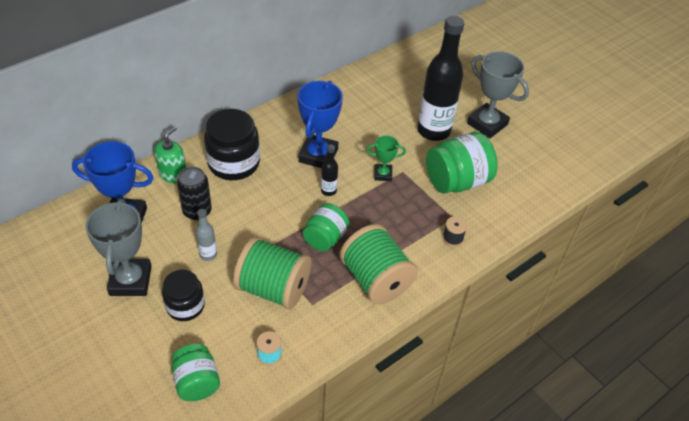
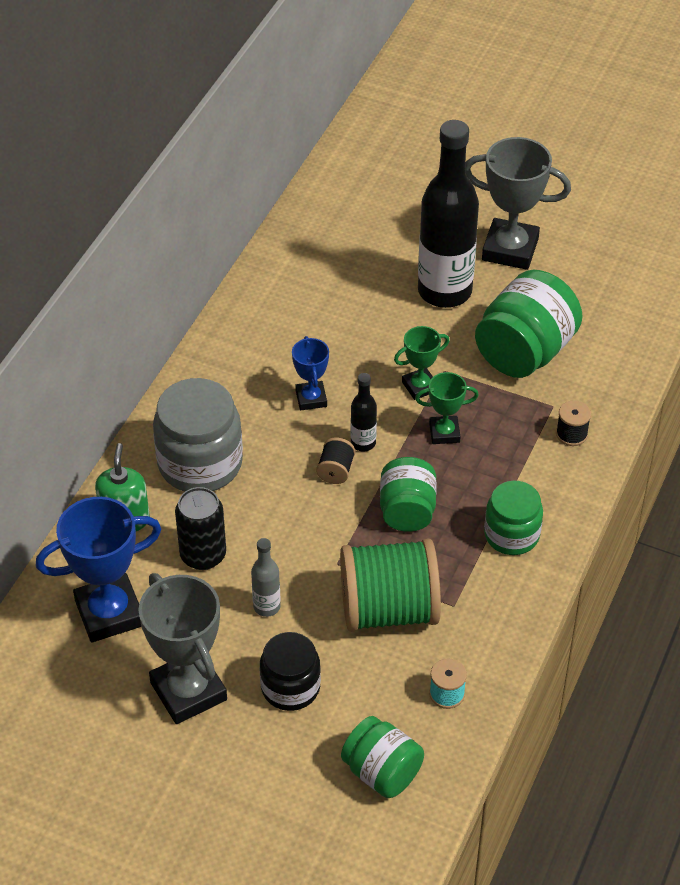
camera: 25 degrees left, 0 degrees up
(234, 163) = (200, 463): black jar -> grey jar
(302, 199) = (335, 471): none -> black spool
(318, 155) = (311, 398): blue trophy -> blue trophy, size x0.54
(375, 279) = (511, 535): green spool -> green jar
(378, 205) = (444, 433): none -> green trophy

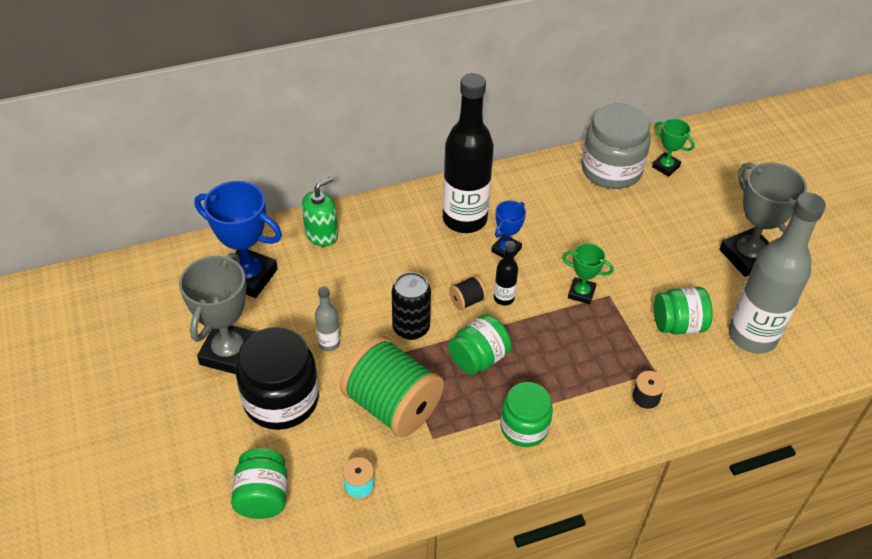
camera: 45 degrees right, 0 degrees up
(200, 463) = (398, 237): grey jar -> grey jar (611, 170)
(203, 555) = (334, 287): black can -> black can (411, 328)
(290, 687) = (281, 400): black jar -> black jar, size x1.58
(444, 291) = (670, 250): black bottle -> black bottle (464, 219)
(444, 433) = (561, 331): green trophy -> green trophy (665, 167)
(525, 352) = (678, 324): green jar -> green jar, size x0.63
(588, 316) = (752, 336): none -> grey bottle

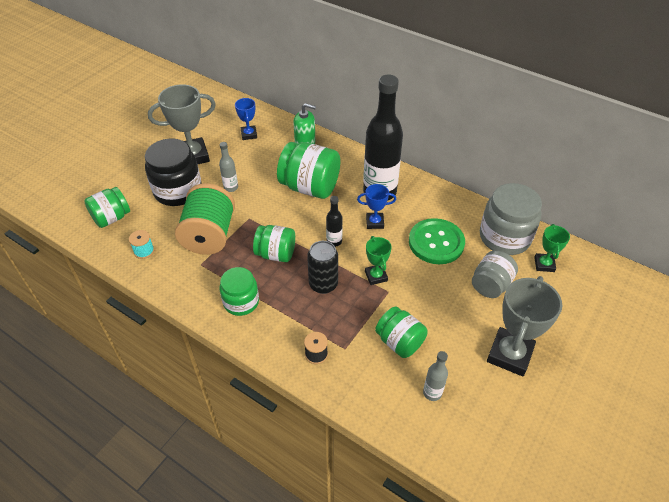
camera: 55 degrees right, 0 degrees up
(248, 277) = (249, 134): blue trophy -> blue trophy, size x0.54
(401, 271) = (310, 187): none -> green jar
(411, 328) = (272, 213): black can -> black can (323, 284)
(467, 301) = (315, 226): black spool -> none
(575, 221) = (436, 242): none -> green button
(660, 217) = (490, 285): none -> grey jar
(752, 336) = (432, 393): grey bottle -> grey bottle, size x0.43

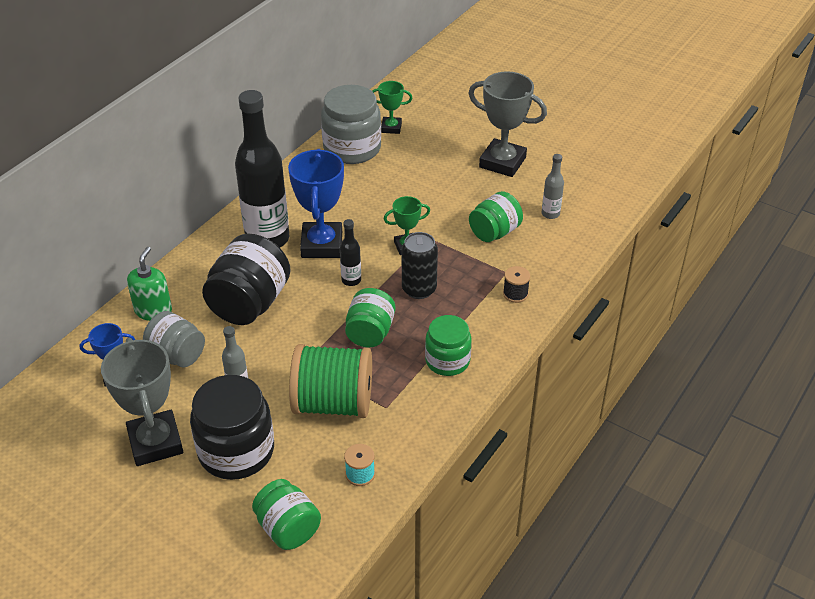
camera: 90 degrees left, 5 degrees down
(310, 187) = (249, 303): green jar -> black jar
(374, 222) = (321, 245): blue trophy -> blue trophy, size x1.85
(436, 242) = (357, 198): green button -> none
(490, 285) = (418, 165): grey jar -> grey jar (177, 355)

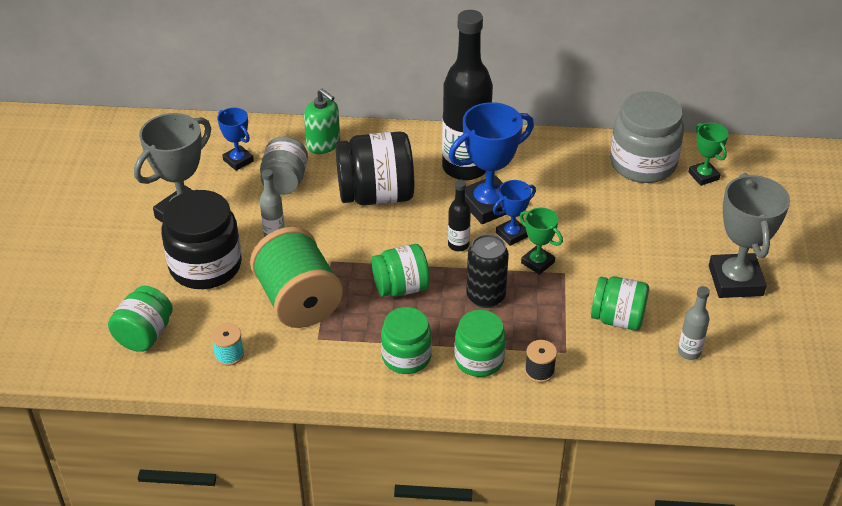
camera: 60 degrees right, 0 degrees up
(153, 310) = (323, 144): green soap dispenser -> green soap dispenser turned 60 degrees clockwise
(365, 246) = (512, 234): none -> blue trophy
(480, 321) = (479, 359): none -> green jar

